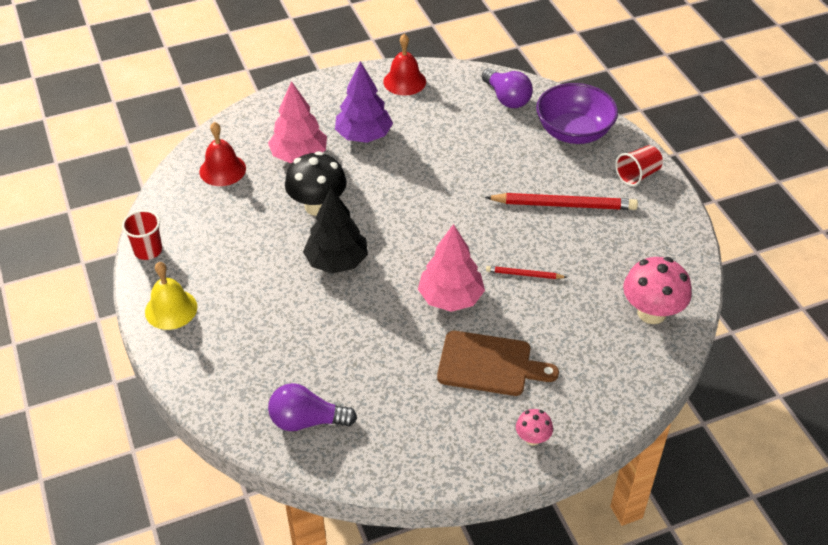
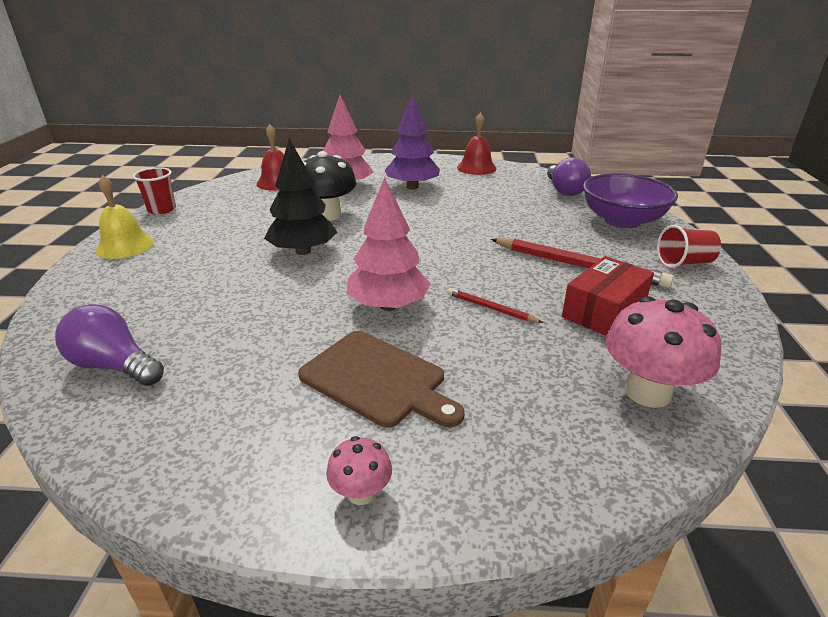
camera: 25 degrees right, 15 degrees down
(601, 249) = (604, 311): none -> red box

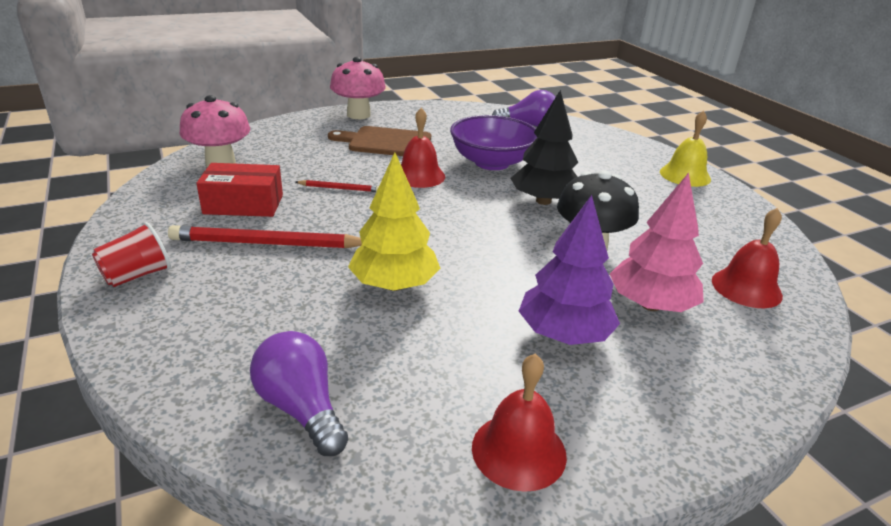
camera: 150 degrees right, 0 degrees up
(162, 210) = (752, 212): red cup -> none
(361, 493) = (358, 115): pink mushroom -> pink mushroom, size x1.96
(388, 305) = (419, 176): pink tree -> red bell
(489, 222) = (394, 285): none -> yellow tree
(604, 311) = (243, 204): red box -> red box turned 75 degrees clockwise
(622, 220) = (199, 340): purple bowl -> purple bowl (492, 162)

